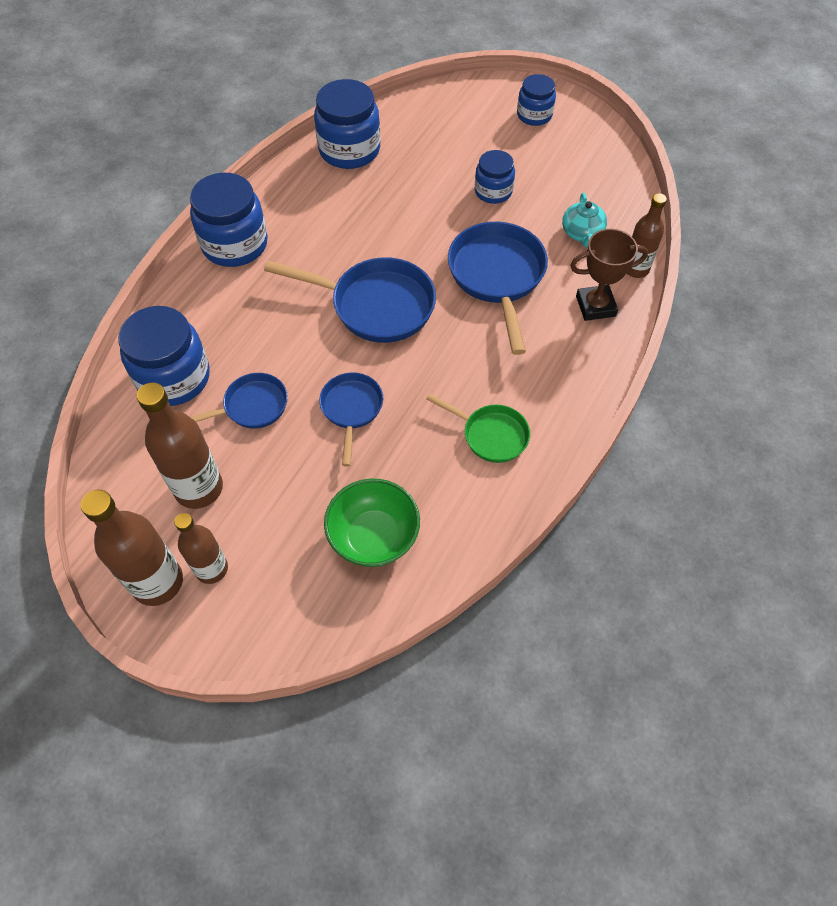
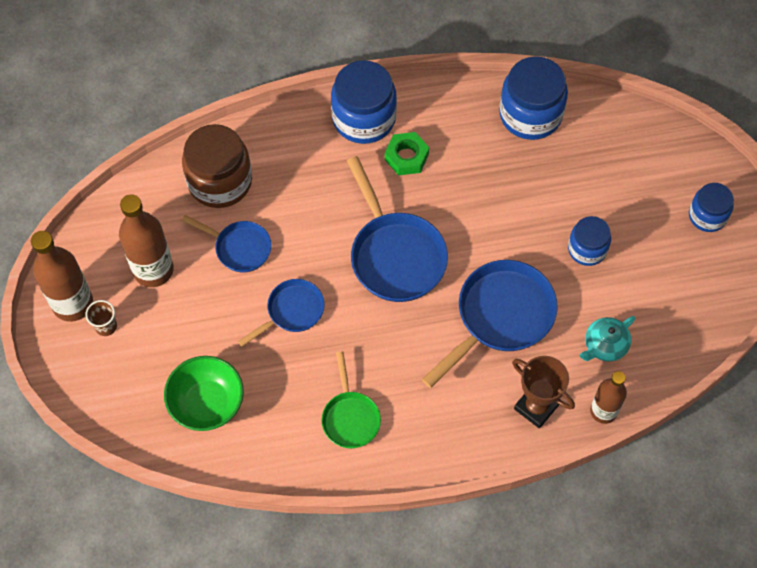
camera: 50 degrees right, 5 degrees up
(174, 378) = (220, 181): blue jar -> brown jar
(211, 569) = (106, 326): brown bottle -> brown cup
(299, 241) = (406, 157): none -> green nut

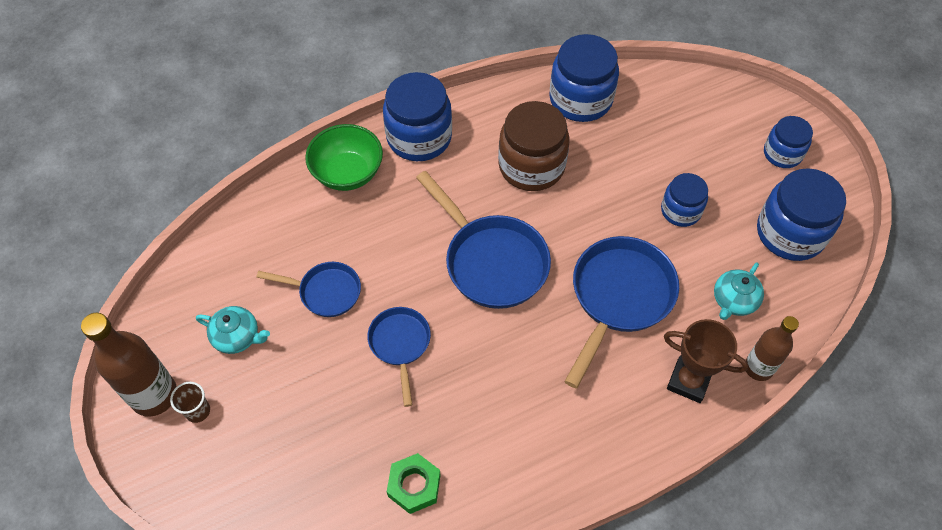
camera: 15 degrees left, 5 degrees down
(153, 270) = (237, 337): brown bottle -> turquoise teapot
(207, 403) = (333, 469): green bowl -> green bowl (347, 173)
(220, 181) = (287, 230): brown jar -> brown jar (531, 166)
(292, 311) = (400, 345): blue pan -> blue pan turned 45 degrees counterclockwise
(350, 417) = (496, 443): green pan -> none
(406, 157) = (473, 164): green nut -> green nut (414, 486)
(683, 295) = (790, 233): none -> blue jar

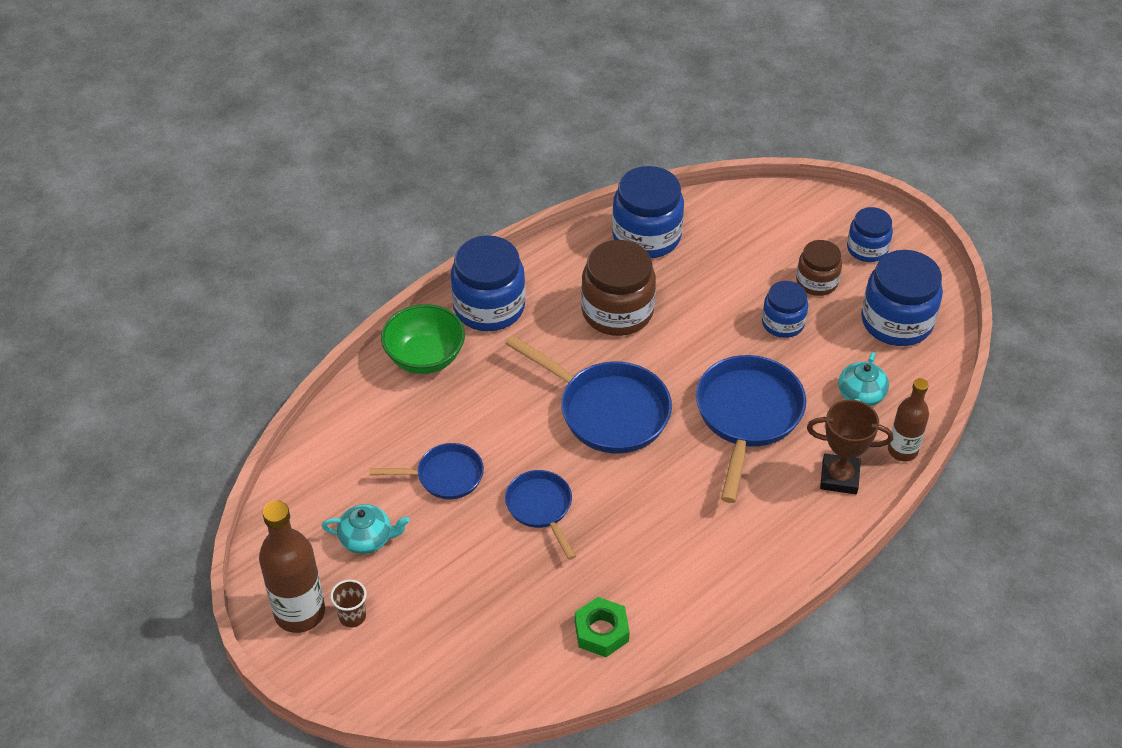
camera: 15 degrees left, 10 degrees down
(725, 176) = (816, 282): none -> brown jar

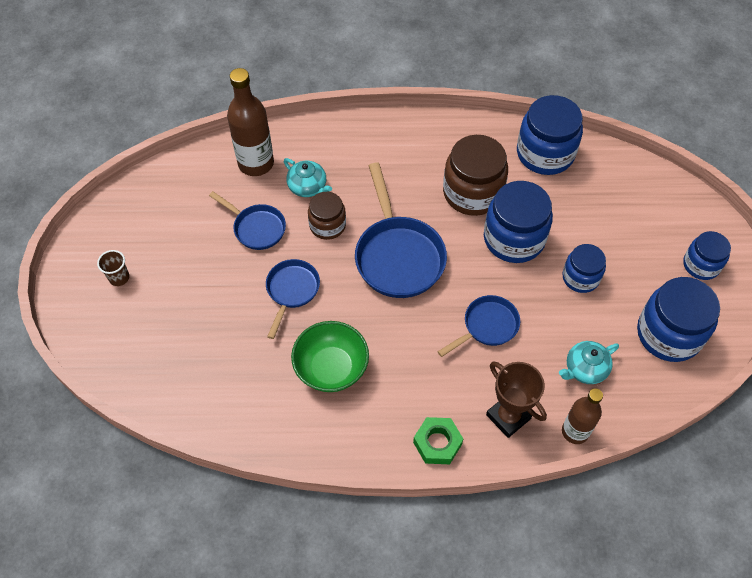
camera: 40 degrees right, 10 degrees up
(300, 612) = (95, 253): brown bottle -> brown bottle (256, 163)
(367, 539) = (174, 235): turquoise teapot -> turquoise teapot (308, 187)
(425, 357) = (321, 143): green bowl -> green bowl (331, 368)
(489, 307) = (393, 136): blue jar -> blue jar (514, 238)
(601, 631) = (246, 400): green nut -> green nut (437, 443)
(747, 417) = (487, 326): blue pan -> blue pan, size x0.58
(816, 282) = (636, 264): brown jar -> brown jar (327, 225)

